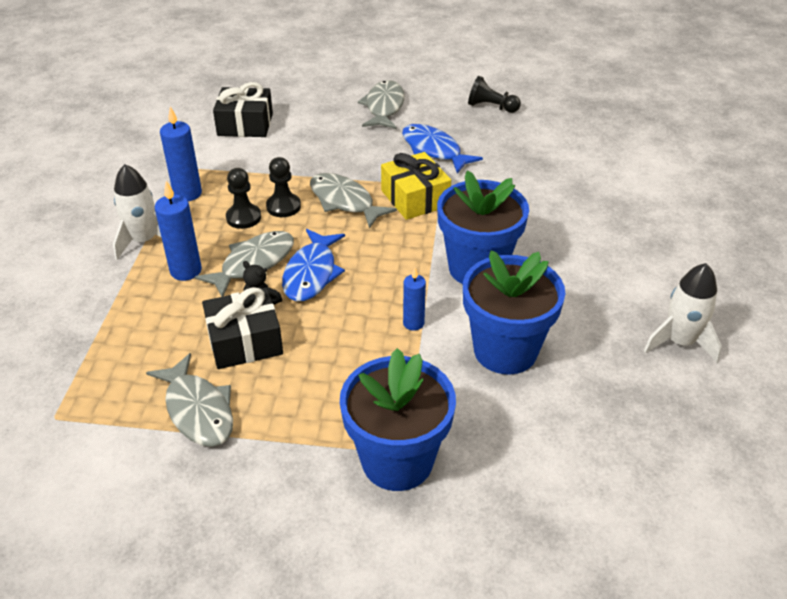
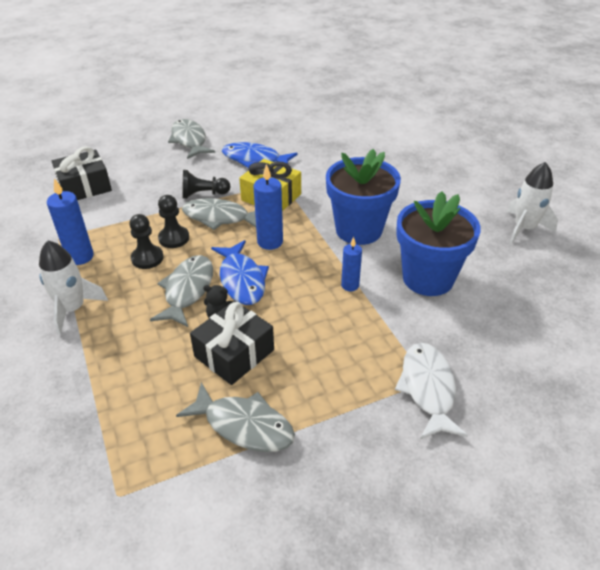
camera: 30 degrees left, 0 degrees up
(186, 271) = (133, 318): blue candle -> blue candle (270, 242)
(397, 461) = (428, 389): blue flower pot -> white fish
(491, 107) = (269, 118): black pawn -> black pawn (203, 194)

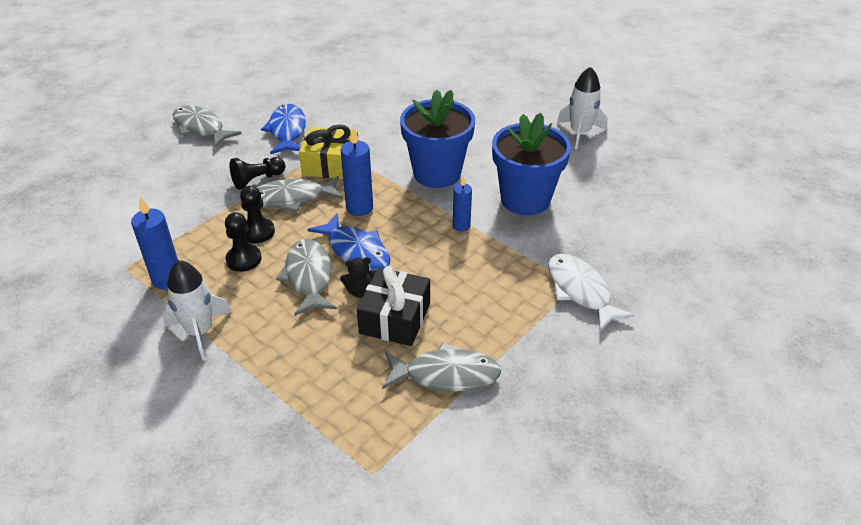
camera: 25 degrees left, 0 degrees up
(85, 187) = (115, 207): black gift -> none
(254, 159) = (287, 131): blue fish -> blue fish turned 90 degrees clockwise

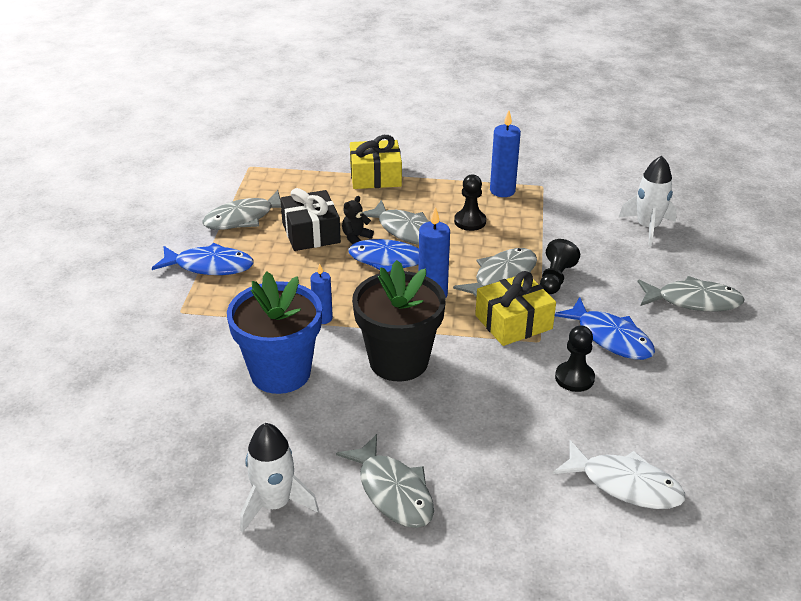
camera: 145 degrees right, 5 degrees down
(200, 332) = (434, 177): white rocket -> white rocket (647, 227)
(253, 367) = (375, 176): none -> yellow gift
(258, 232) = (489, 241): black pawn -> black pawn (574, 378)
(437, 173) = (398, 361): blue flower pot -> black flower pot
(509, 114) = (393, 491): none -> grey fish
(521, 324) = (209, 266): none -> blue fish
(580, 291) = (173, 308): white fish -> white fish (625, 484)

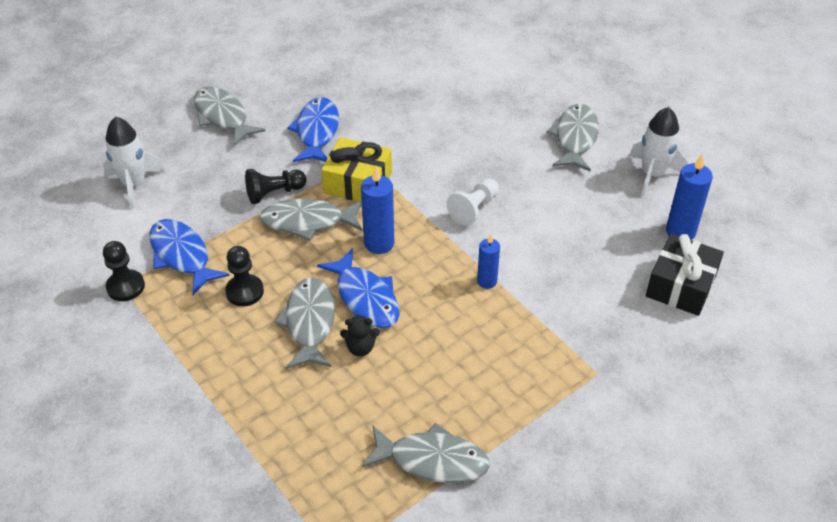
camera: 135 degrees left, 10 degrees up
(209, 266) = (526, 412): blue fish -> blue fish (182, 255)
(280, 373) = (567, 256): blue flower pot -> none
(311, 233) = (391, 385): black gift -> black gift (681, 285)
(375, 176) = (235, 420): yellow gift -> none
(398, 361) = (474, 209): black flower pot -> white pawn
(502, 191) = (163, 305): blue candle -> blue candle (680, 231)
(574, 378) = (381, 125): black pawn -> black pawn (125, 287)
(625, 484) = (445, 65): white fish -> none

